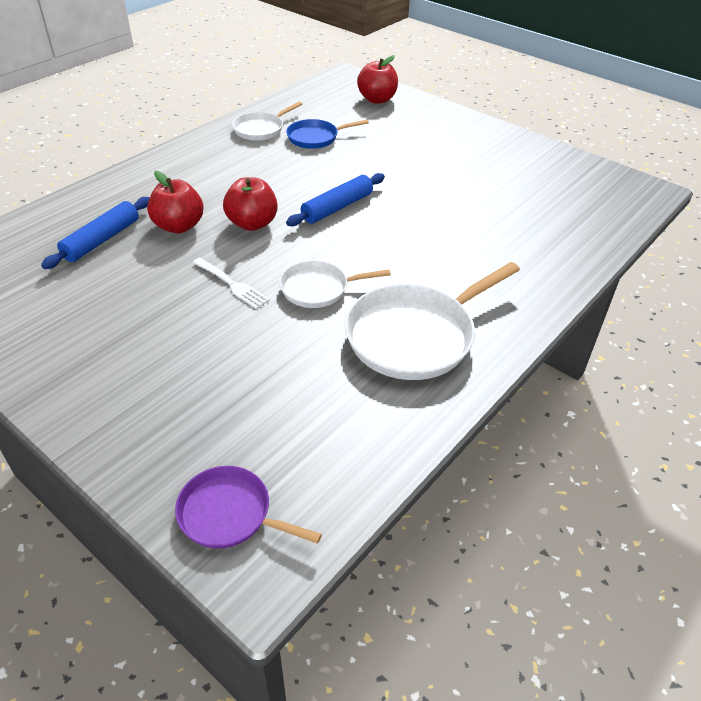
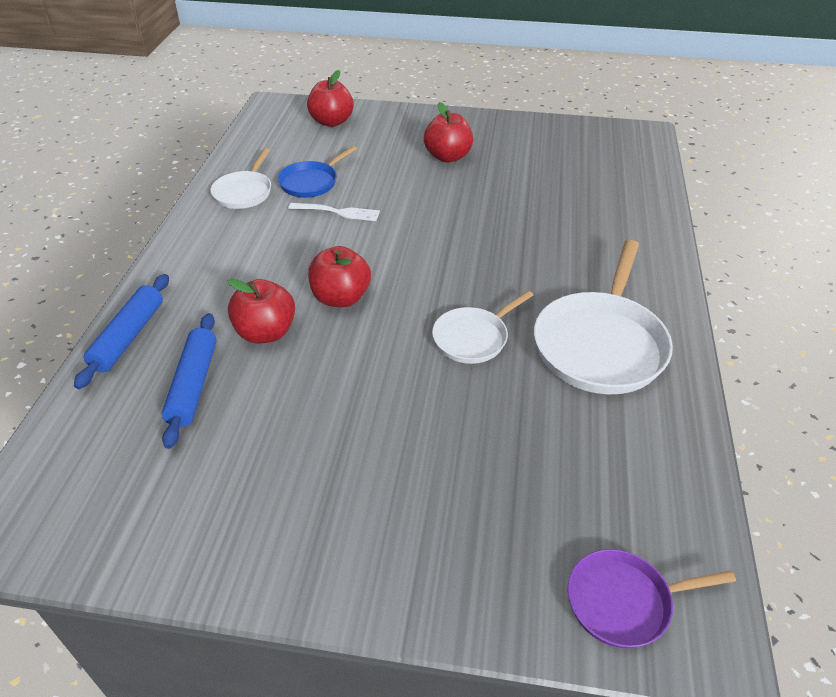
camera: 30 degrees left, 0 degrees up
(232, 284) = (387, 371): white fork -> white fork (338, 212)
(337, 207) = (407, 248): blue rolling pin -> blue rolling pin (129, 337)
(443, 153) = (448, 157): none -> red apple

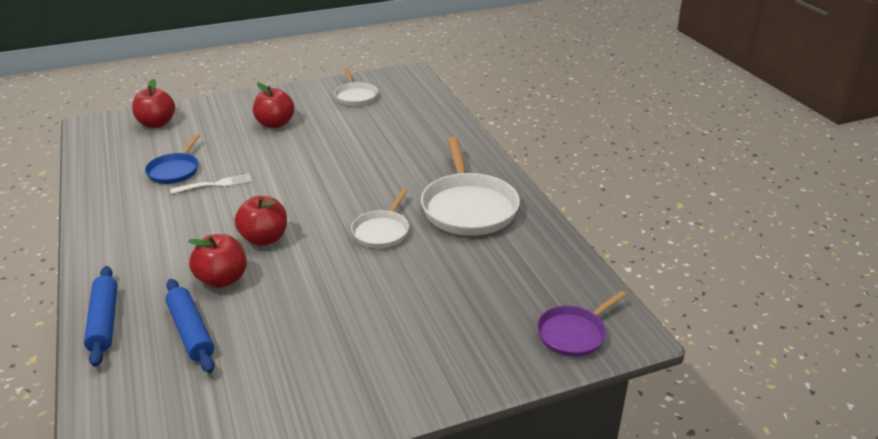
camera: 30 degrees left, 10 degrees down
(244, 192) = (120, 193): white pan -> white pan (355, 96)

